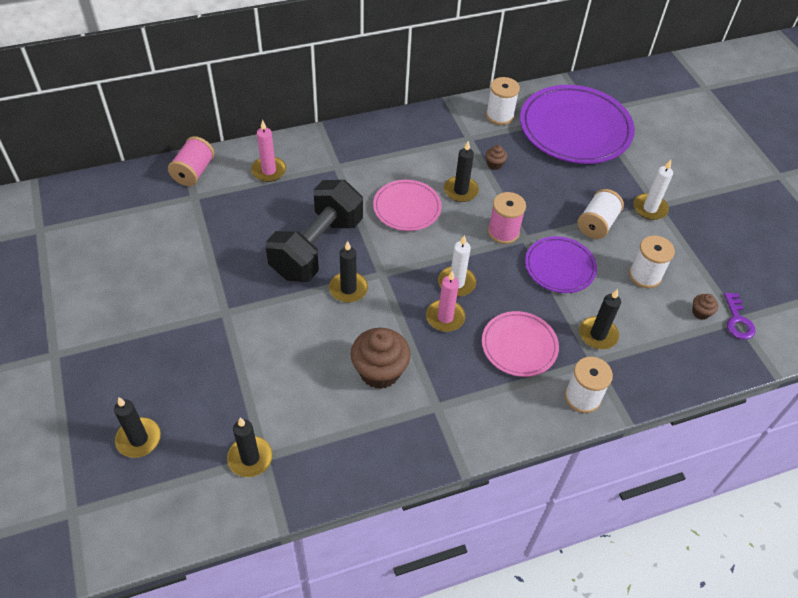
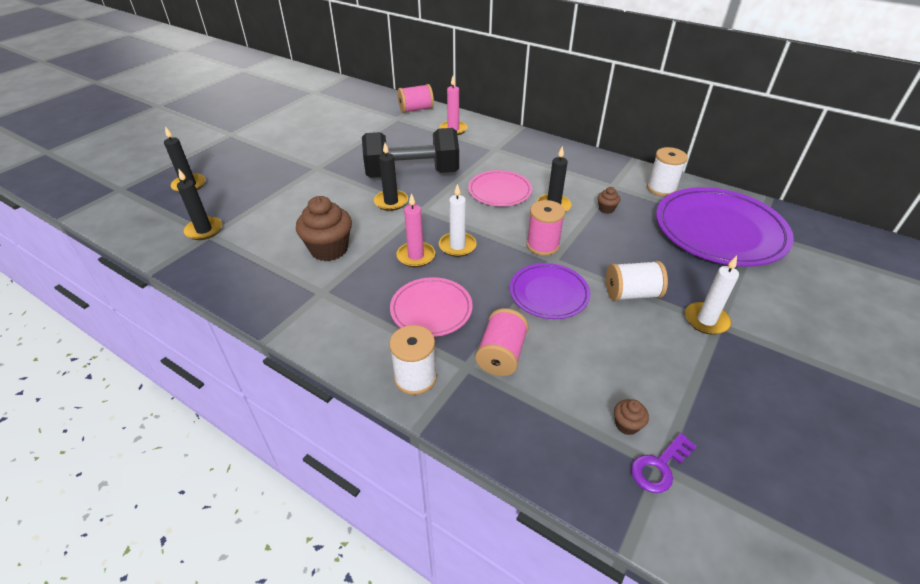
camera: 55 degrees right, 10 degrees down
(598, 334) = (501, 355): black candle -> pink spool
(645, 275) = (616, 355): white spool -> none

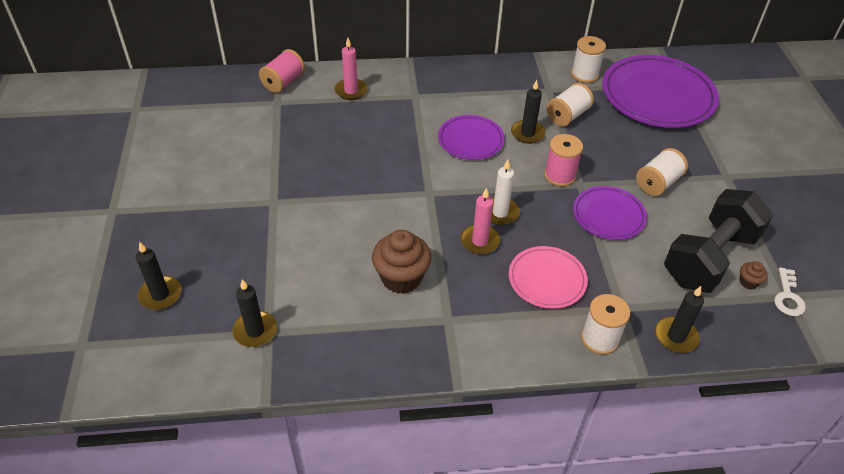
camera: 40 degrees left, 5 degrees up
(391, 202) = (393, 201): black candle -> black candle (676, 337)
(412, 174) = (375, 161): black dumbbell -> black dumbbell (709, 258)
(499, 191) = (470, 140): pink plate -> purple plate
(501, 355) = (632, 283): pink spool -> none
(606, 209) = (567, 116): brown cupcake -> white spool
(659, 466) = (788, 297): purple key -> white key
(706, 320) = (717, 177): white candle -> none

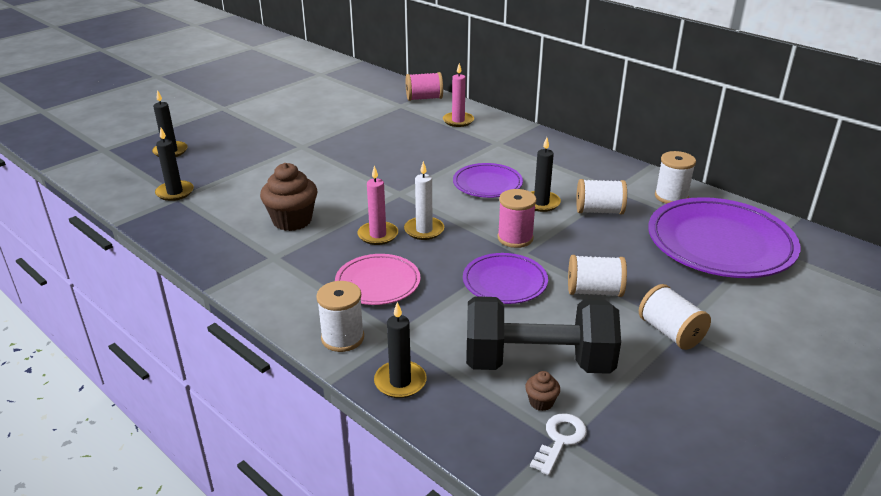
camera: 50 degrees right, 15 degrees down
(727, 182) = (670, 332): none -> white spool
(788, 297) = (560, 440): white key -> white key turned 150 degrees clockwise

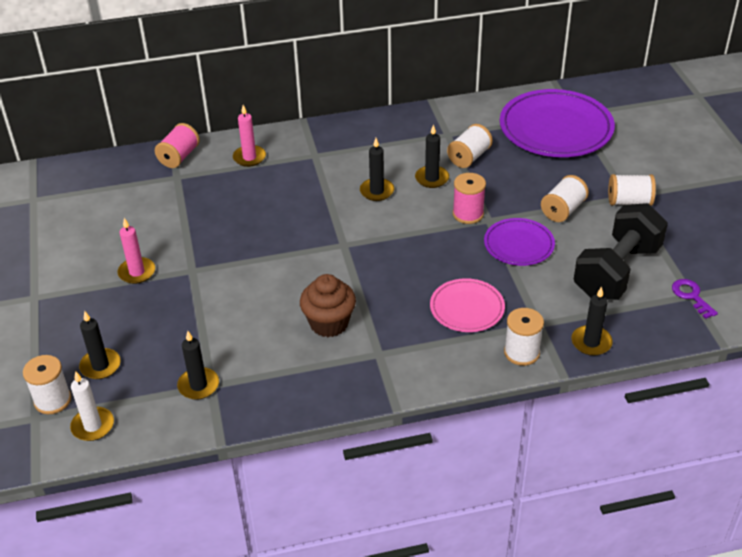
camera: 55 degrees left, 10 degrees up
(378, 235) = (399, 282): pink candle -> pink candle (137, 272)
(424, 230) = (414, 254): white candle -> white candle (93, 426)
(487, 184) = (377, 191): purple plate -> black candle
(541, 402) = (654, 288): brown cupcake -> none
(560, 440) = (691, 296): white key -> purple key
(671, 197) = (481, 116): white spool -> white spool (52, 400)

